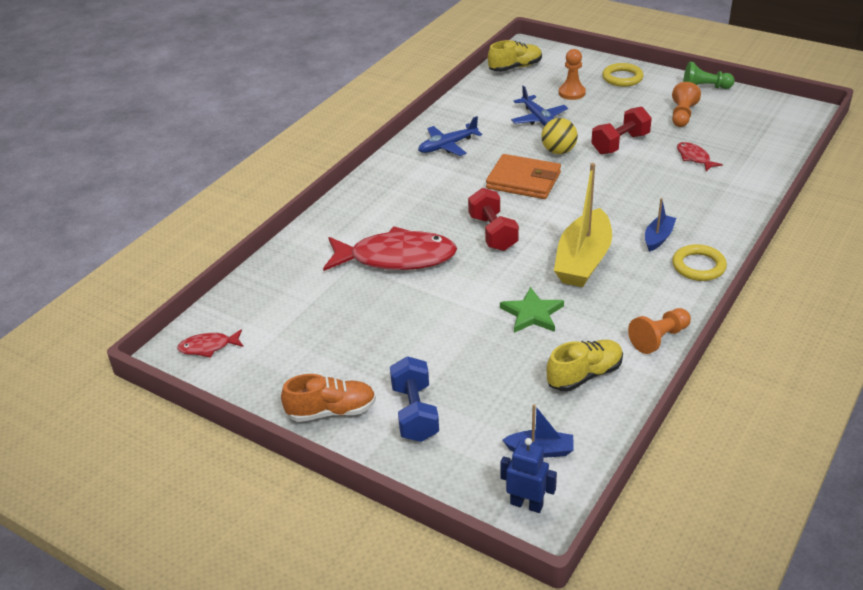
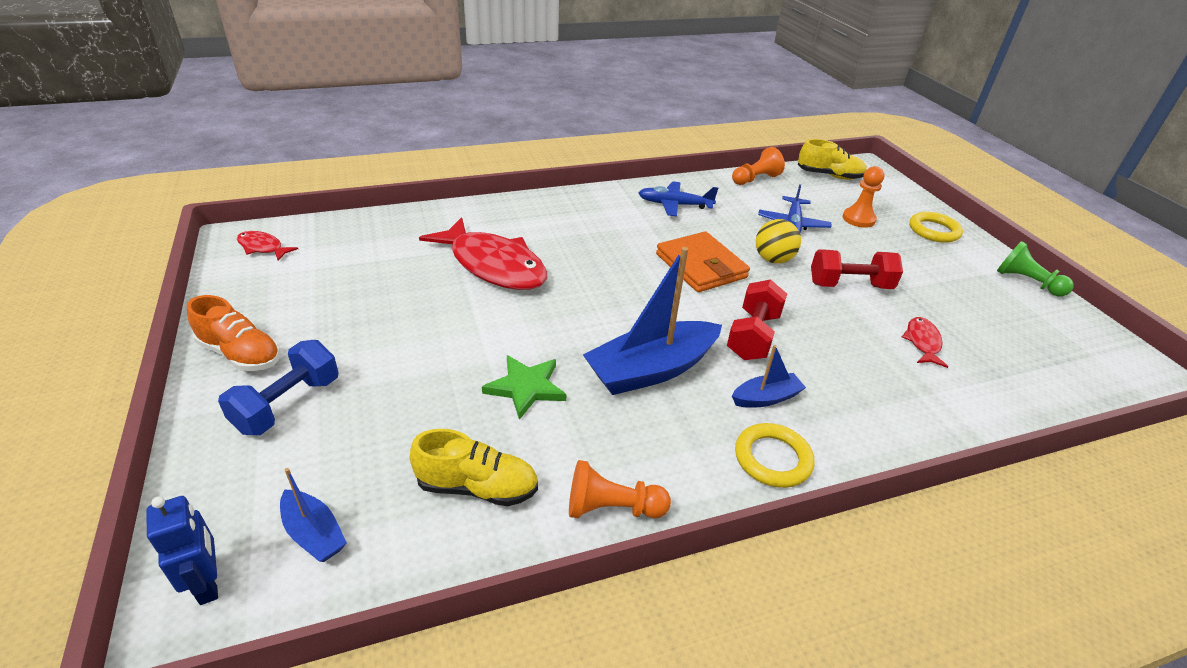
camera: 35 degrees right, 0 degrees up
(493, 233) = (604, 293): red dumbbell -> red dumbbell (753, 336)
(583, 260) = (651, 370): yellow boat -> blue boat
(682, 115) = (962, 295): orange pawn -> orange pawn (755, 179)

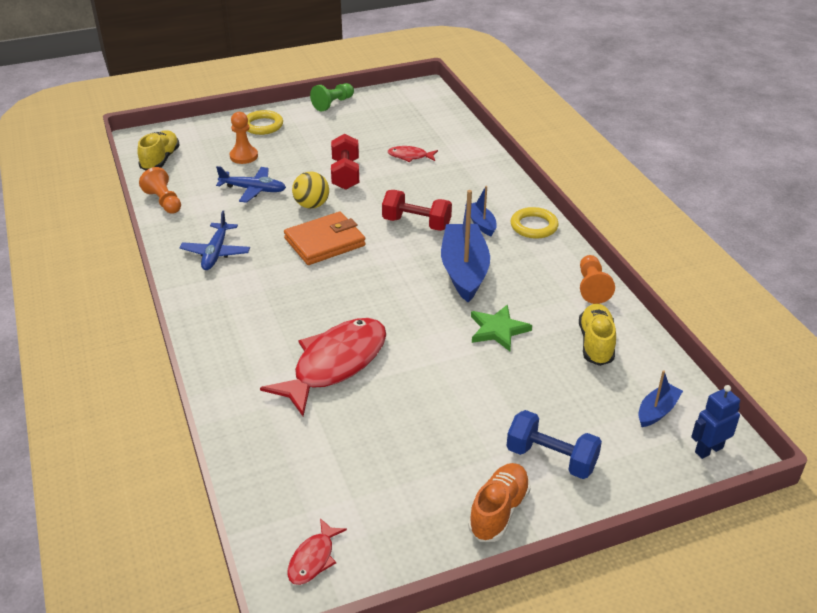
camera: 90 degrees left, 0 degrees up
(651, 370) = (464, 270): blue boat -> blue boat turned 150 degrees counterclockwise

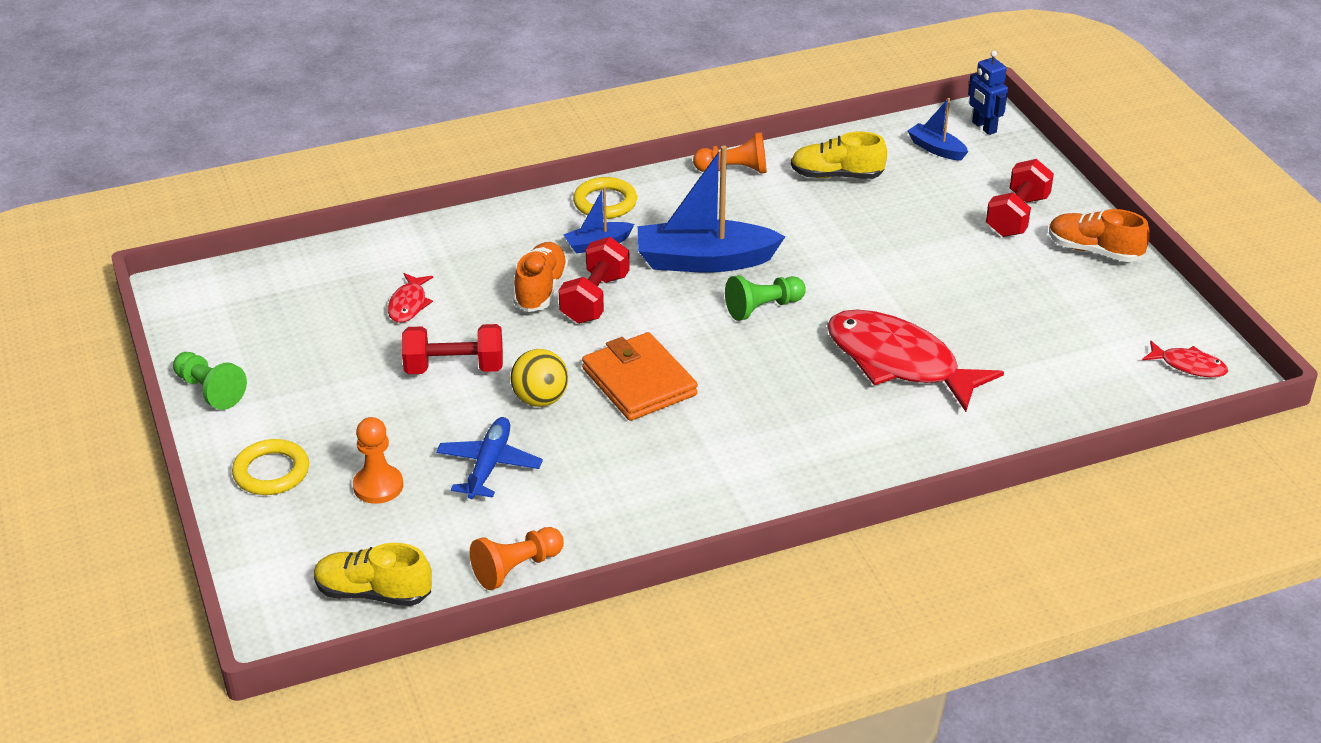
camera: 90 degrees left, 0 degrees up
(216, 252) = (665, 490): blue plane -> none
(406, 297) = (763, 308): none -> green pawn
(426, 202) = (541, 290): none -> orange shoe
(498, 330) = (820, 240): green star -> none
(551, 458) = (1017, 216): blue dumbbell -> red dumbbell

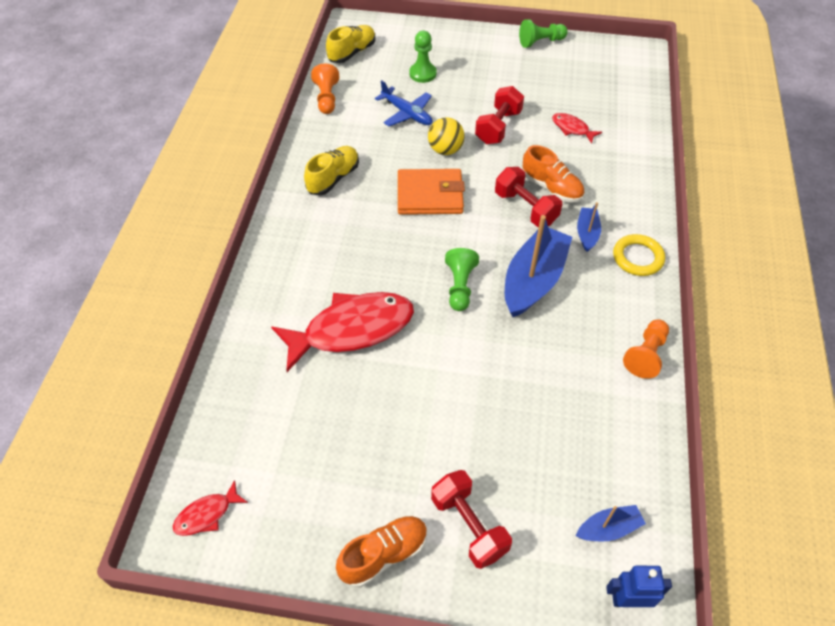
camera: 120 degrees right, 15 degrees up
(271, 472) = (461, 45): yellow ring -> none
(378, 486) = (422, 74): orange pawn -> green pawn
(836, 175) = (603, 421): yellow shoe -> yellow shoe (333, 178)

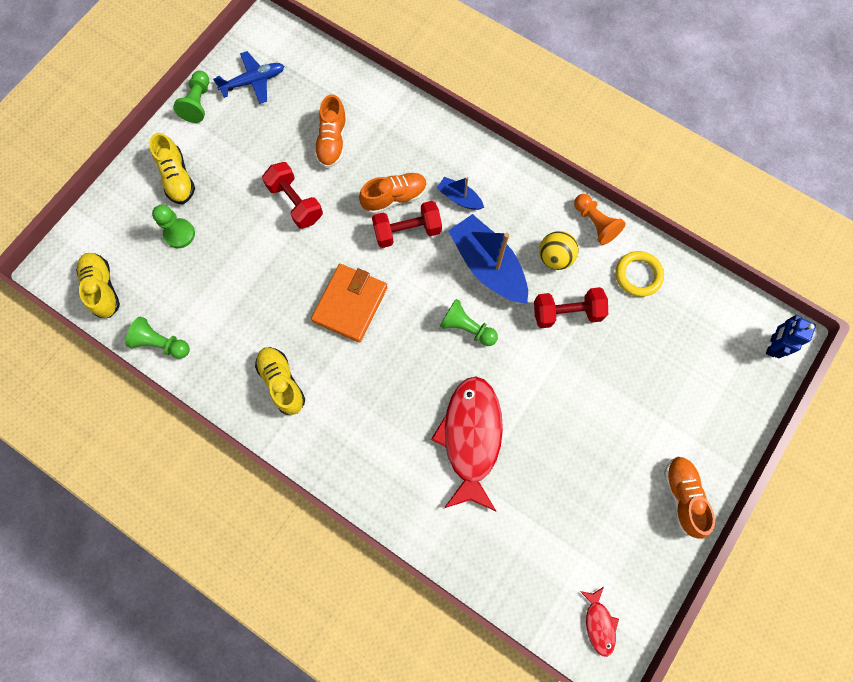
camera: 65 degrees left, 20 degrees up
(326, 98) = (161, 343): orange pawn -> green pawn
(406, 113) = (229, 275): blue plane -> blue plane (253, 82)
(445, 150) = (299, 263): yellow ball -> yellow ball (555, 257)
(468, 55) = (177, 178): none -> yellow shoe
(469, 526) = (683, 425): red dumbbell -> red dumbbell (567, 313)
(572, 128) = (332, 141): red fish -> orange shoe
(608, 528) = (720, 330): blue boat -> none
(637, 258) = (503, 175): yellow ring -> yellow ring (638, 275)

